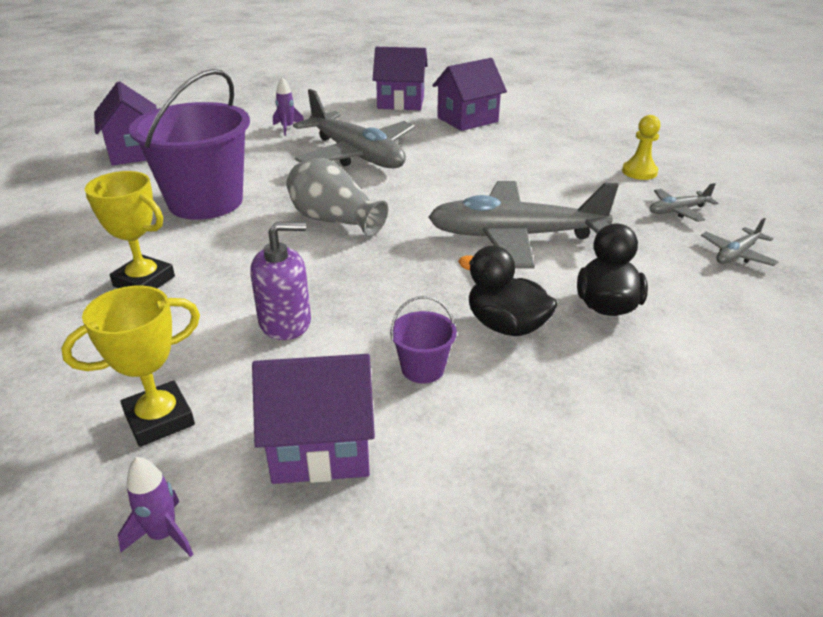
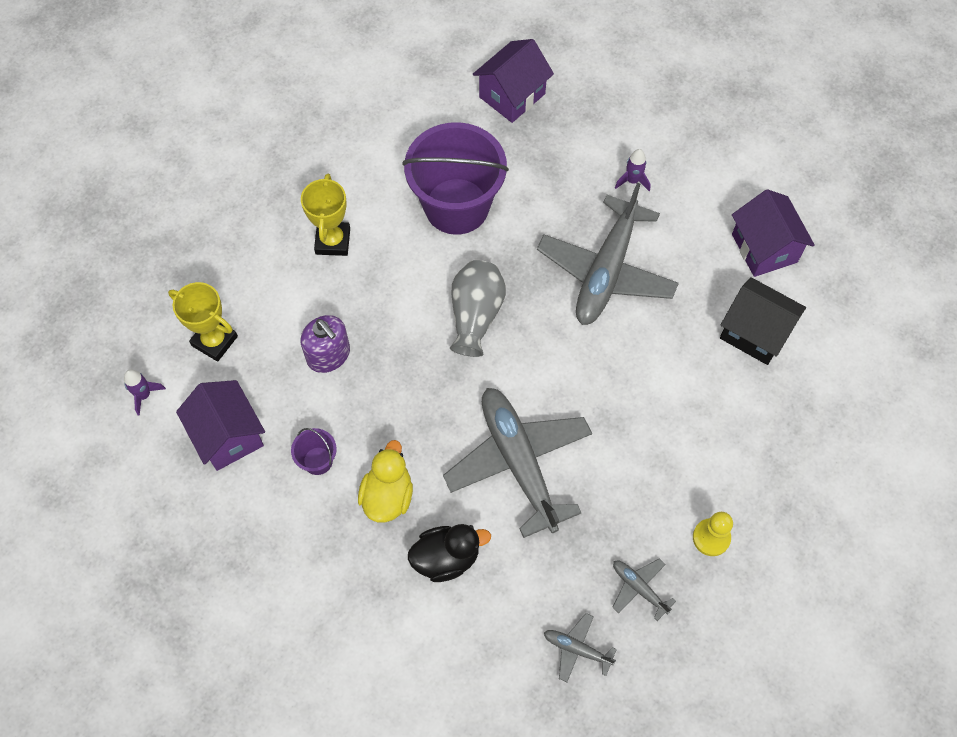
camera: 65 degrees right, 30 degrees up
(467, 119) = (755, 333): purple house -> black house
(506, 326) = (387, 496): black duck -> yellow duck

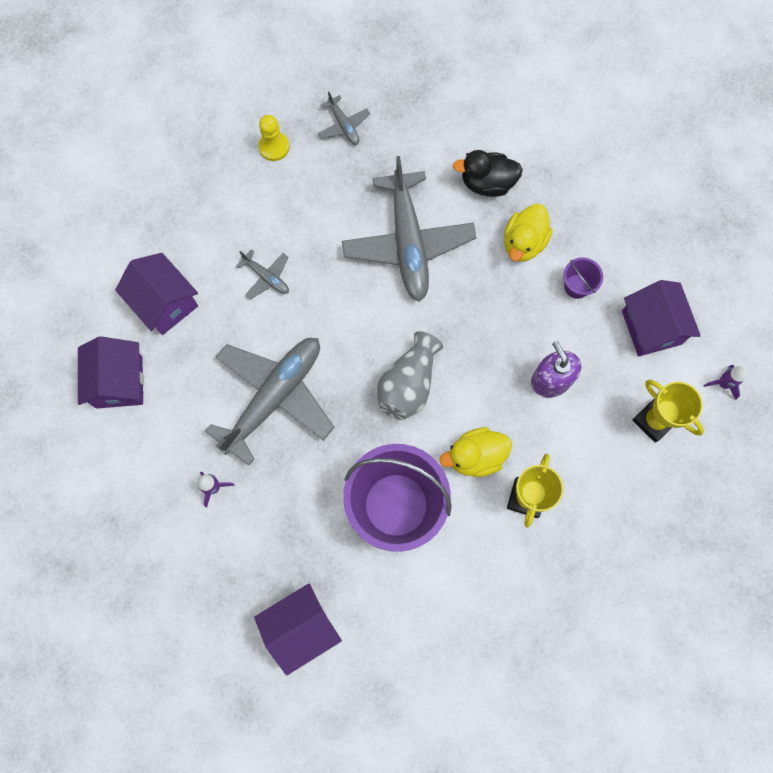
camera: 165 degrees left, 10 degrees up
(391, 265) = (475, 456): none -> yellow duck
(577, 649) = (405, 96): grey plane -> grey plane (266, 277)
(755, 333) = (165, 303): black house -> purple house

